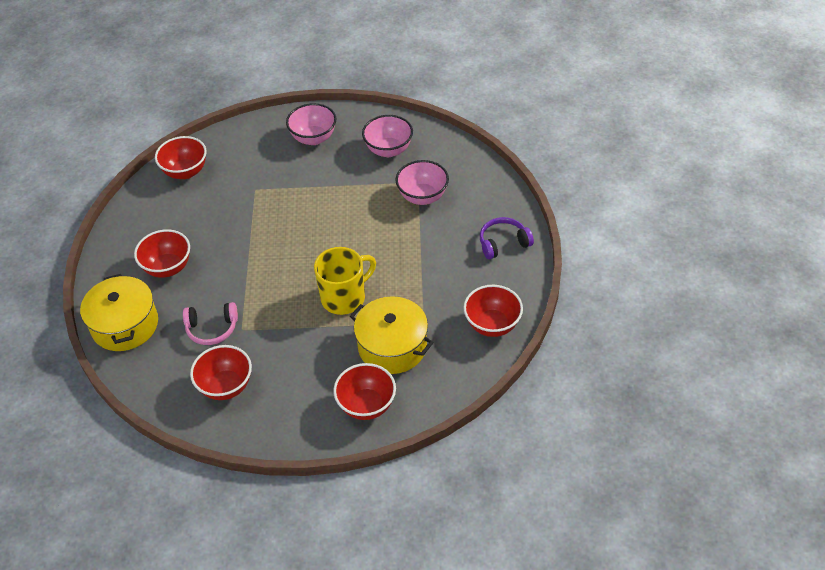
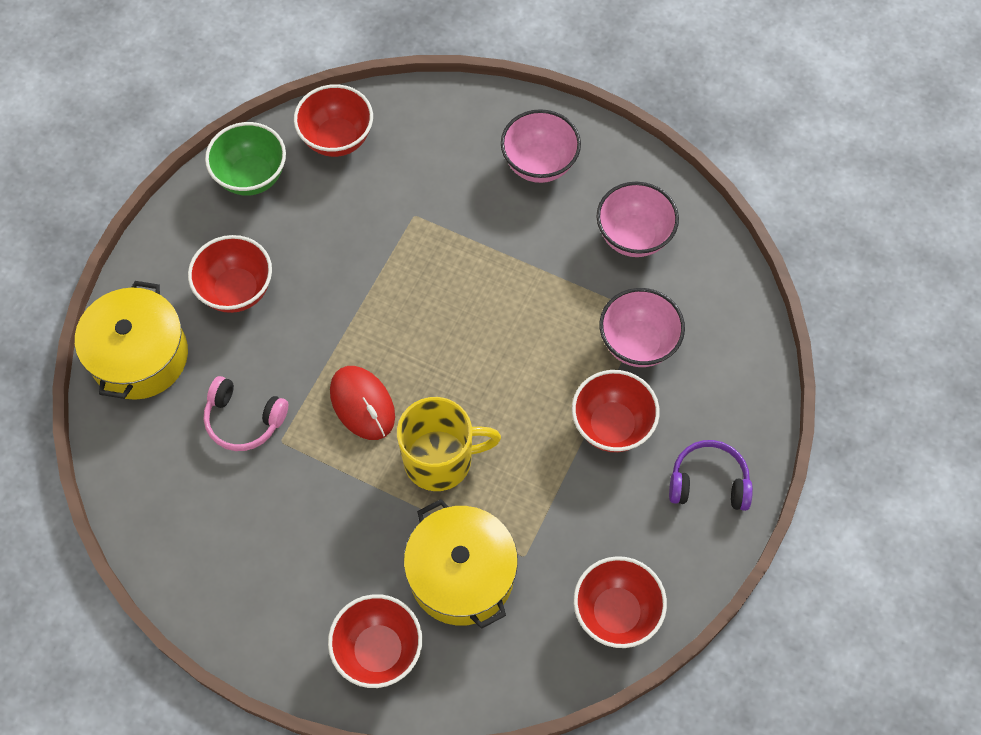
camera: 25 degrees right, 15 degrees up
(143, 209) = (251, 177): none -> green bowl
(226, 386) = (216, 521): red bowl -> red bowl (612, 425)
(280, 290) = (362, 404): none -> red mouse

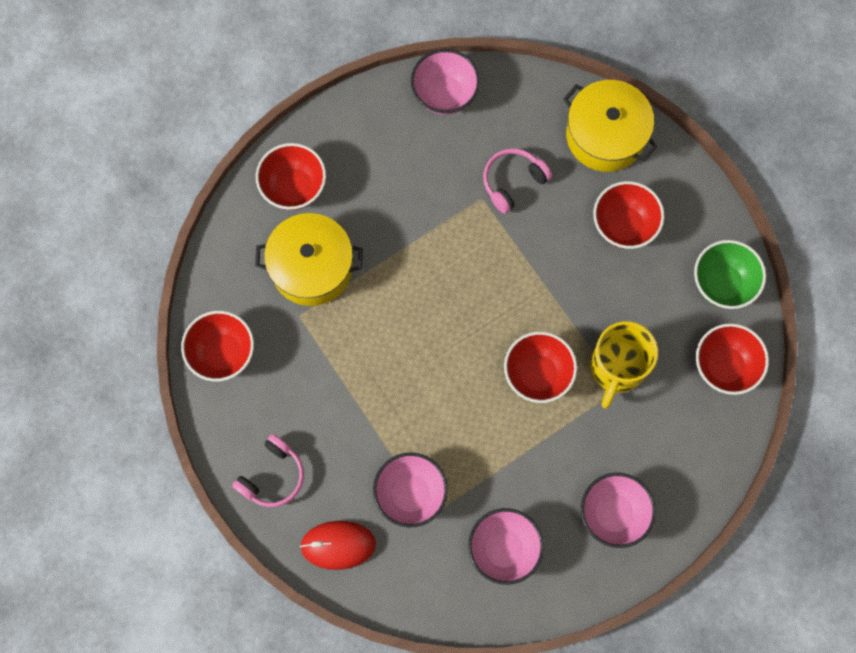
camera: 120 degrees right, 10 degrees up
(172, 547) = (444, 94): none -> pink bowl
(362, 404) = (478, 267): red mouse -> red mouse (338, 545)
(440, 460) = (403, 298): yellow mug -> yellow mug (617, 368)
(612, 425) = (357, 433): red bowl -> red bowl (537, 374)
(708, 482) = (273, 476): purple headphones -> pink headphones

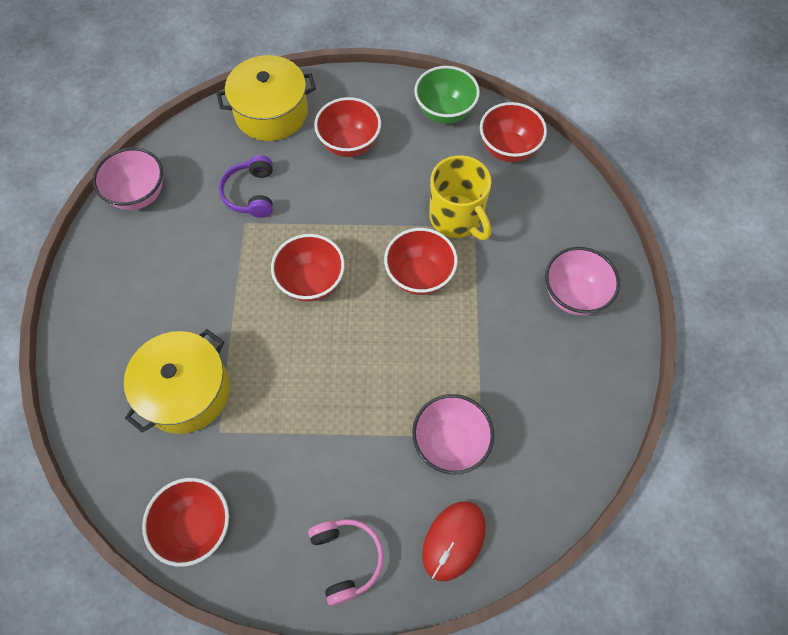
camera: 55 degrees left, 10 degrees down
(294, 187) = (105, 359): red bowl -> red bowl (311, 282)
(504, 549) = (550, 397): pink bowl -> none
(513, 182) = (251, 193): pink headphones -> purple headphones

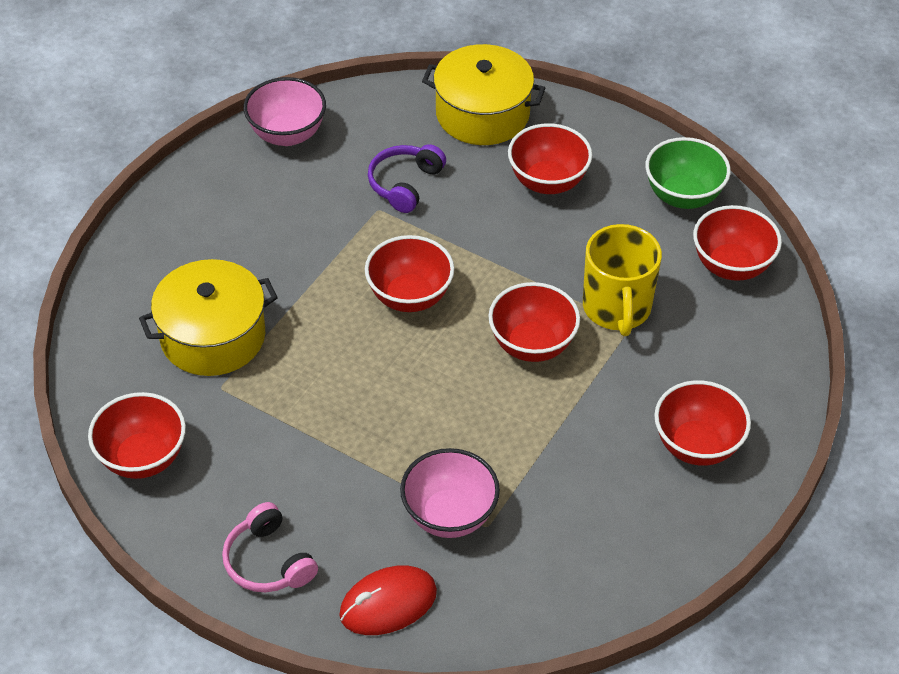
camera: 30 degrees right, 15 degrees down
(347, 559) = (268, 561): pink headphones -> pink headphones turned 135 degrees clockwise
(573, 295) = (697, 445): pink bowl -> red bowl

